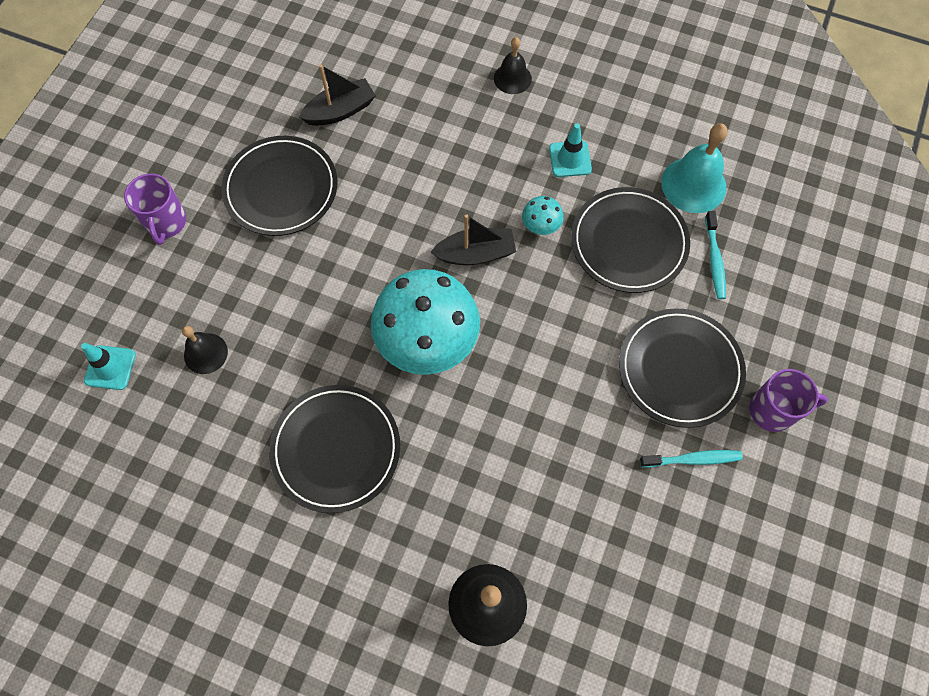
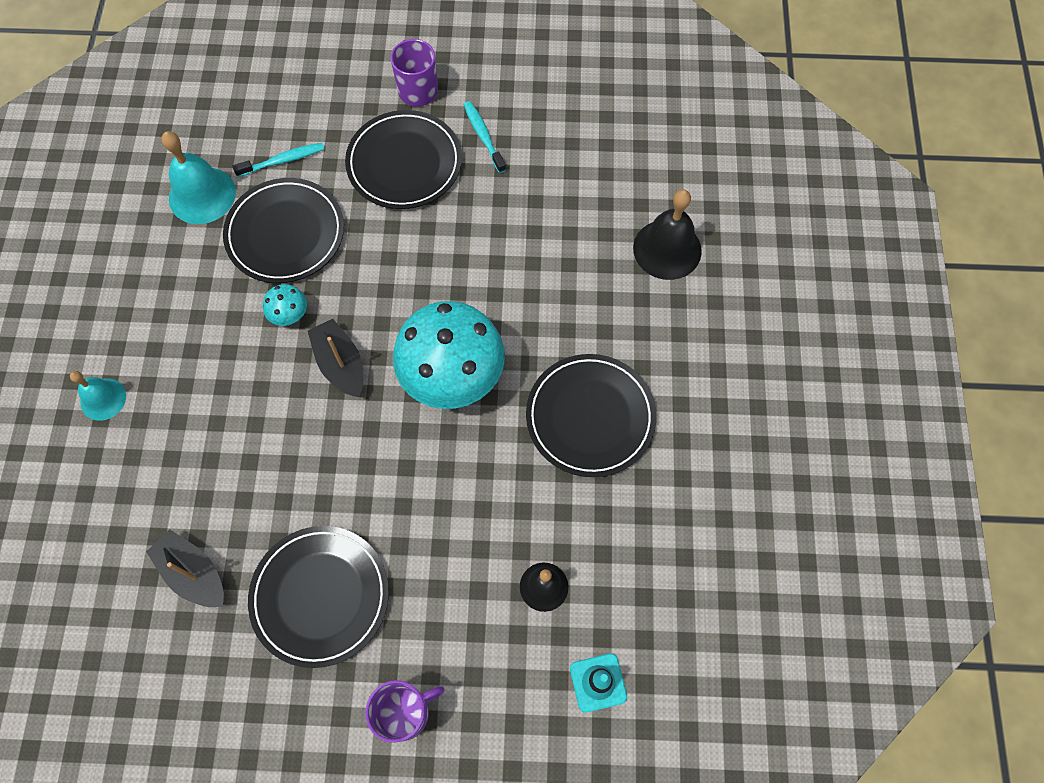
camera: 110 degrees left, 0 degrees up
(512, 78) = (103, 399): black bell -> turquoise bell
(570, 159) = (200, 311): turquoise traffic cone -> none

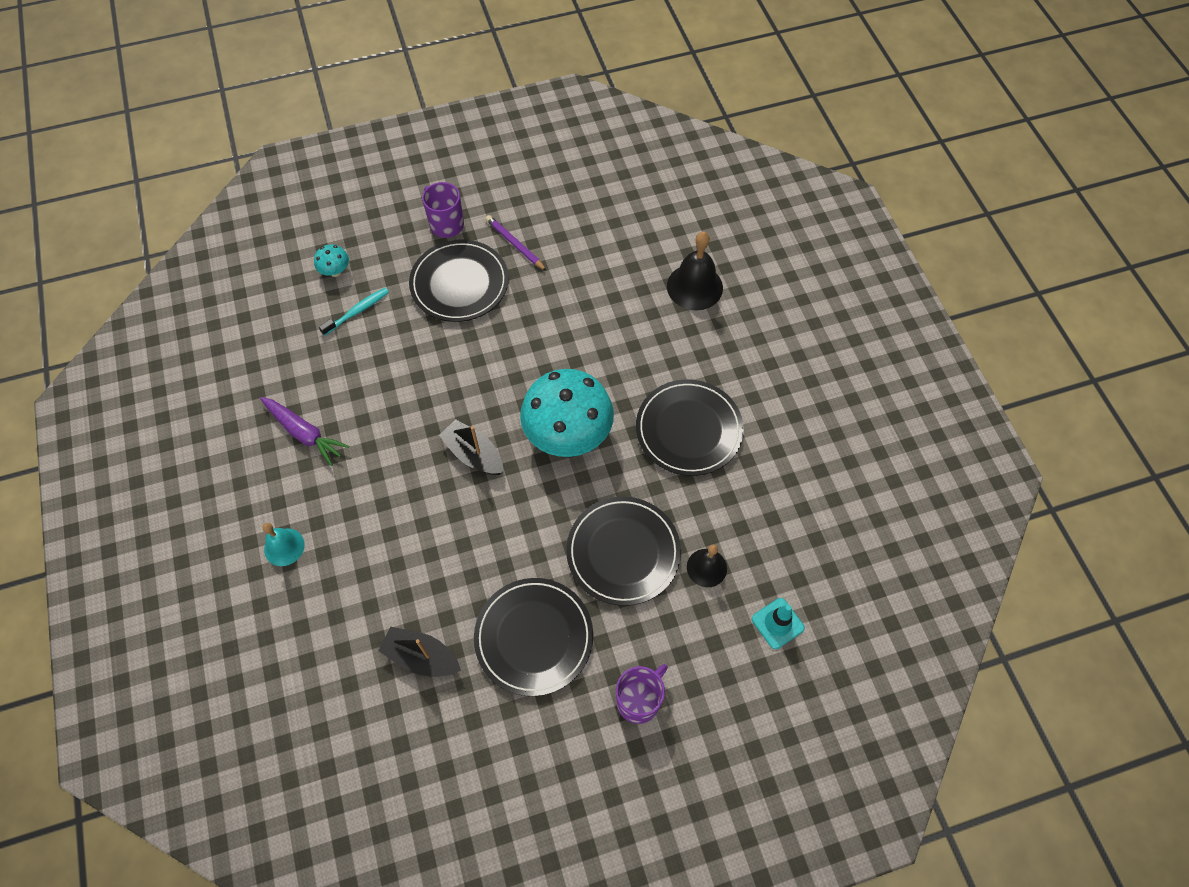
camera: 20 degrees left, 5 degrees down
(174, 280) = (304, 433): none -> purple carrot
(202, 195) = (300, 359): turquoise bell -> none
(285, 233) = (384, 367): black plate -> black plate (623, 552)
(289, 314) = (415, 429): turquoise mushroom -> turquoise mushroom (335, 271)
(483, 136) = (515, 244): turquoise toothbrush -> purple pencil

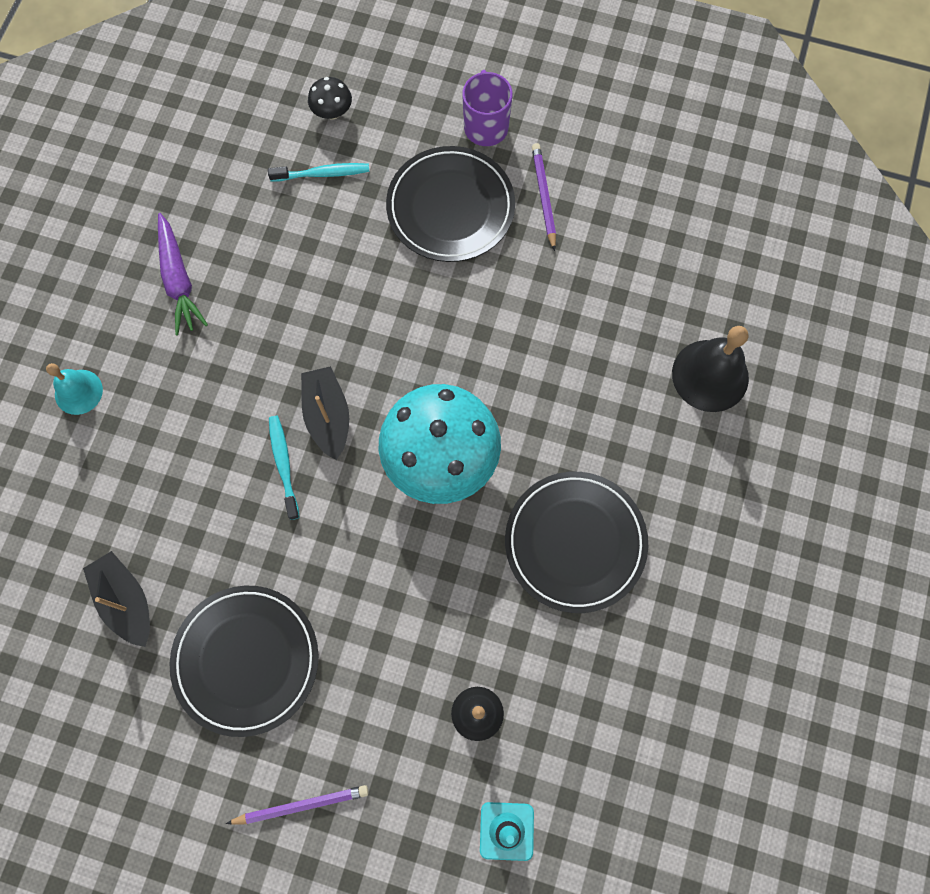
camera: 35 degrees right, 10 degrees up
(335, 271) = (332, 112): turquoise mushroom -> black mushroom
(466, 502) = (283, 465): none -> turquoise toothbrush
(623, 552) = (402, 633): black plate -> none
(639, 700) = (301, 805): purple mug -> purple pencil

